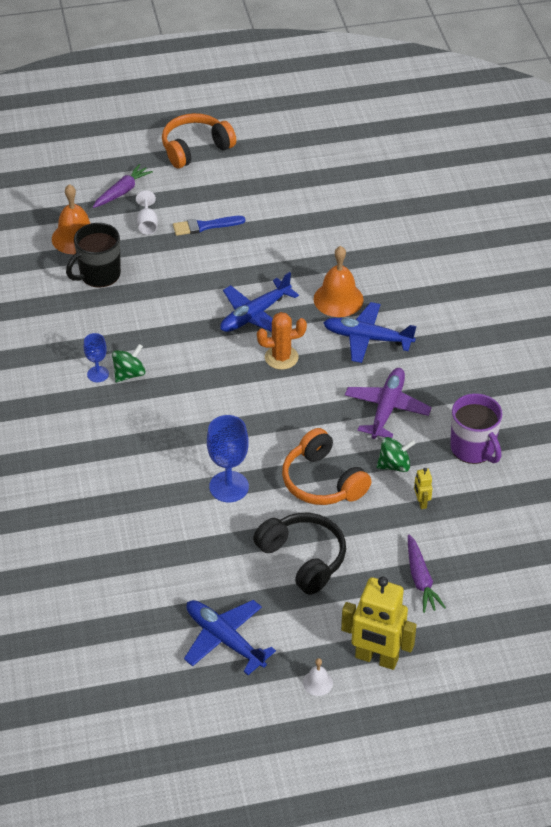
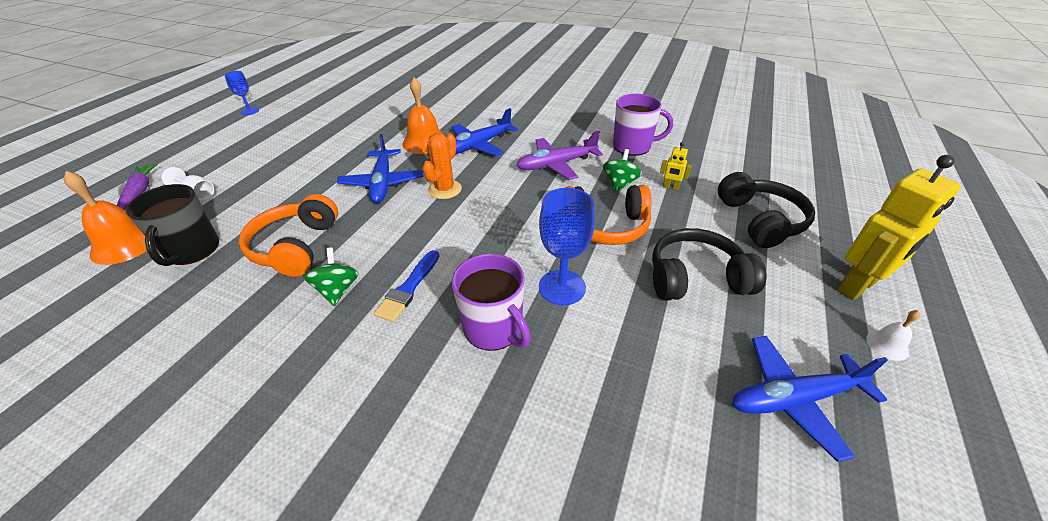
camera: 55 degrees left, 5 degrees down
(98, 374) = (304, 315): blue goblet -> blue goblet (249, 111)
(162, 471) = (494, 329): none -> purple mug
(195, 148) = (181, 139): orange headphones -> orange headphones (296, 247)
(205, 226) = (257, 167): blue brush -> blue brush (408, 288)
(386, 409) = (557, 164): purple plane -> purple plane turned 75 degrees counterclockwise
(420, 579) = (760, 221): purple carrot -> black headphones

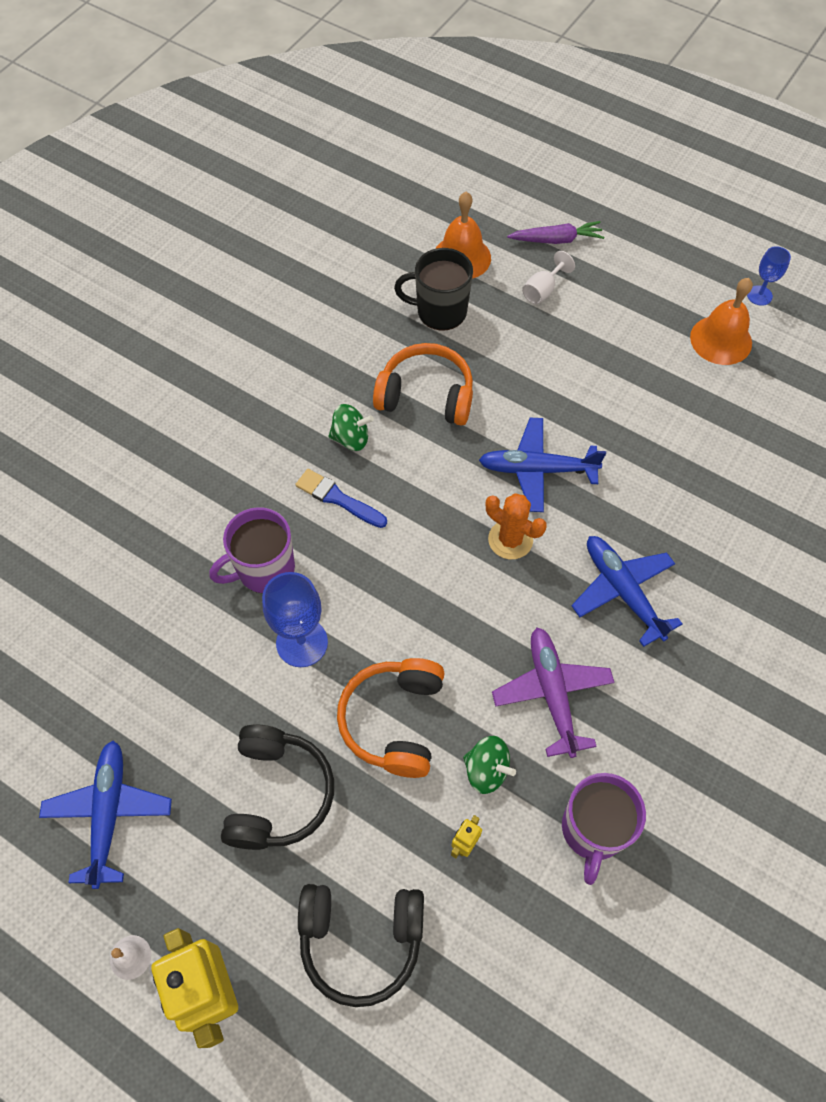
camera: 100 degrees right, 20 degrees up
(425, 142) = (641, 520): orange bell -> orange bell (721, 340)

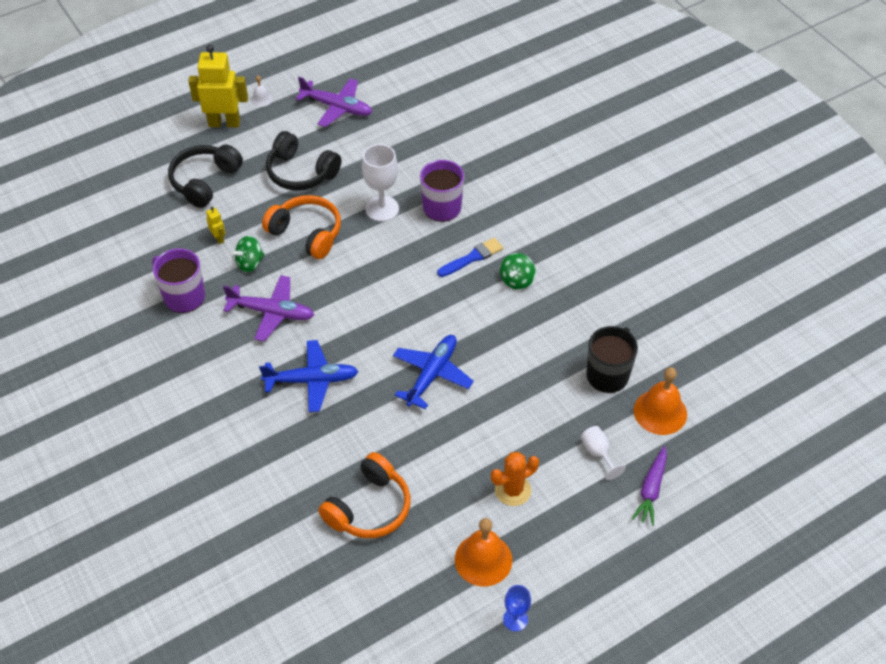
camera: 115 degrees right, 10 degrees down
(109, 814) = (336, 107): blue plane -> purple plane
(302, 642) = (382, 209): blue goblet -> white goblet
(426, 396) = (531, 335): orange headphones -> orange headphones (369, 507)
(510, 540) = (387, 336): orange cactus -> orange cactus (513, 490)

